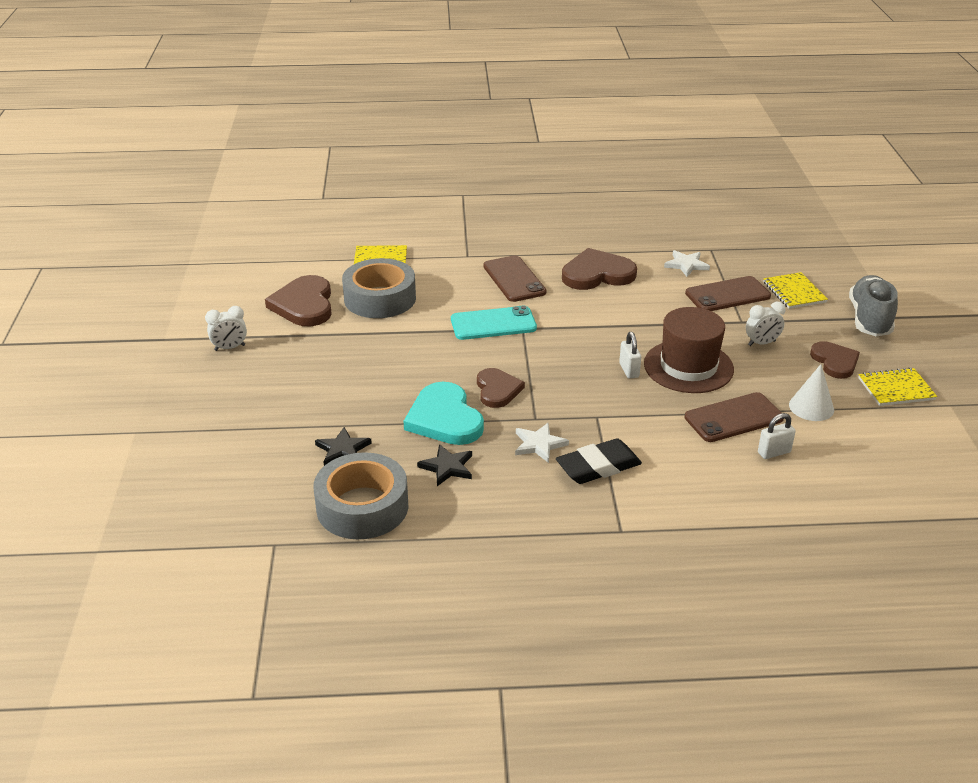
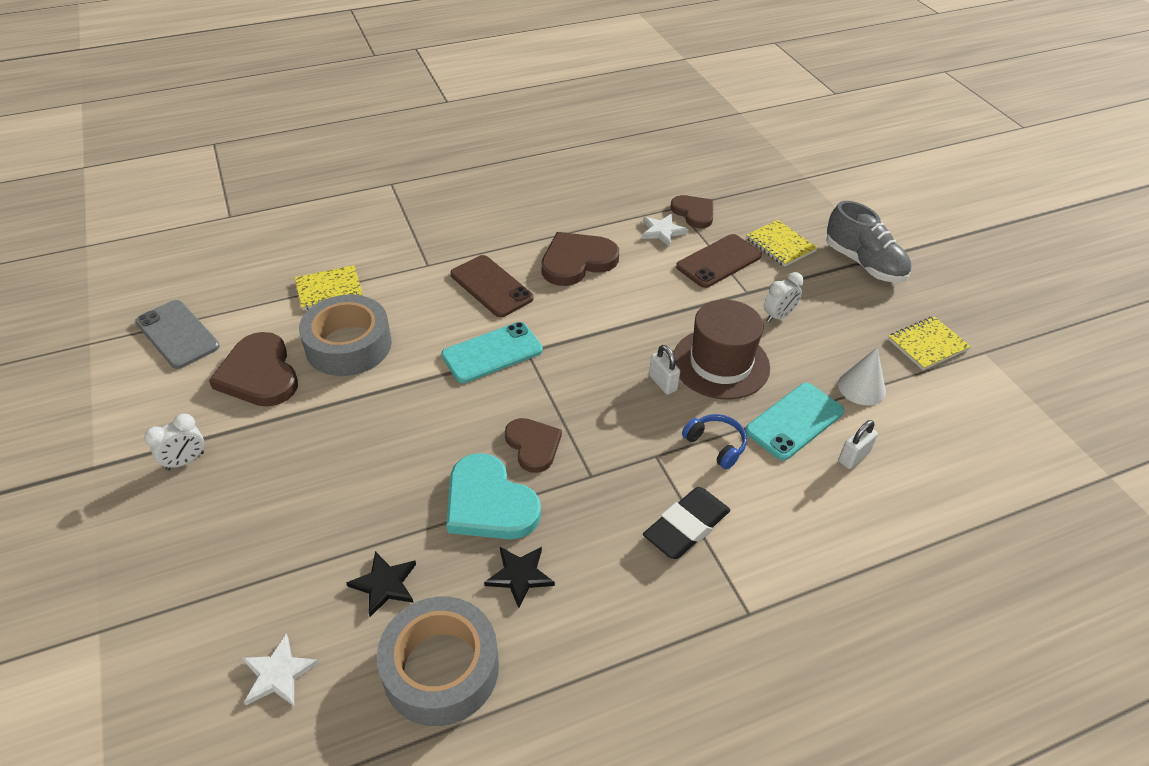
camera: 20 degrees left, 10 degrees up
(253, 269) = (177, 334): none -> grey phone
(539, 444) = (610, 512): white star -> white star (278, 674)
(653, 420) = (715, 445): none -> blue headphones
(733, 418) = (794, 421): brown phone -> turquoise phone
(835, 362) = (857, 324): brown heart -> brown heart (694, 213)
(869, 319) = (864, 263): grey shoe -> grey shoe turned 150 degrees clockwise

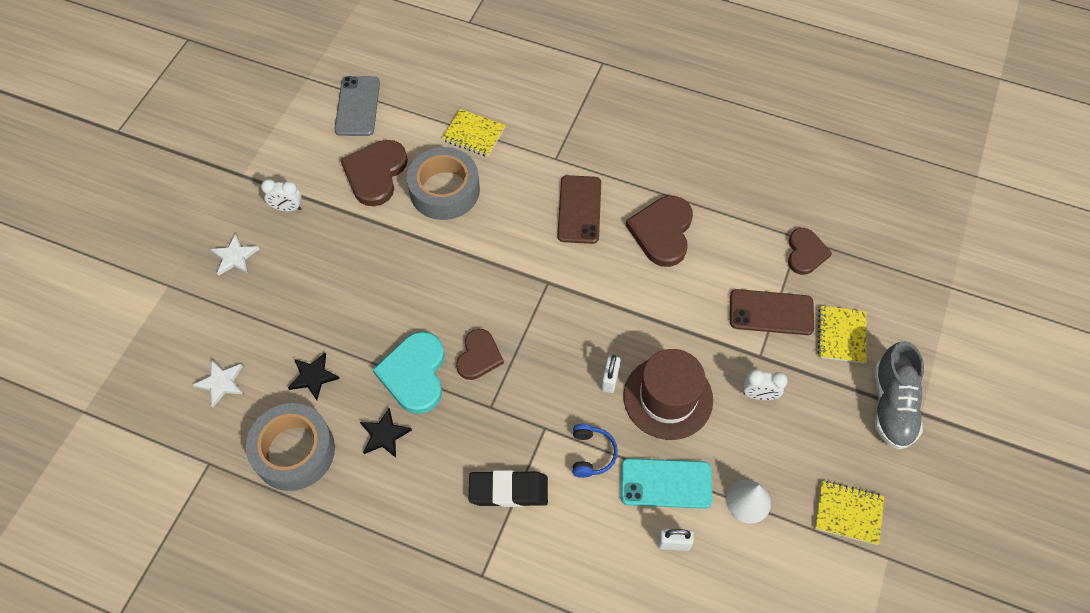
camera: 45 degrees right, 15 degrees up
(492, 353) = (525, 266): turquoise phone -> none
(577, 261) = (662, 232): brown heart -> brown heart turned 90 degrees counterclockwise
(662, 231) = (758, 252): white star -> white star (235, 257)

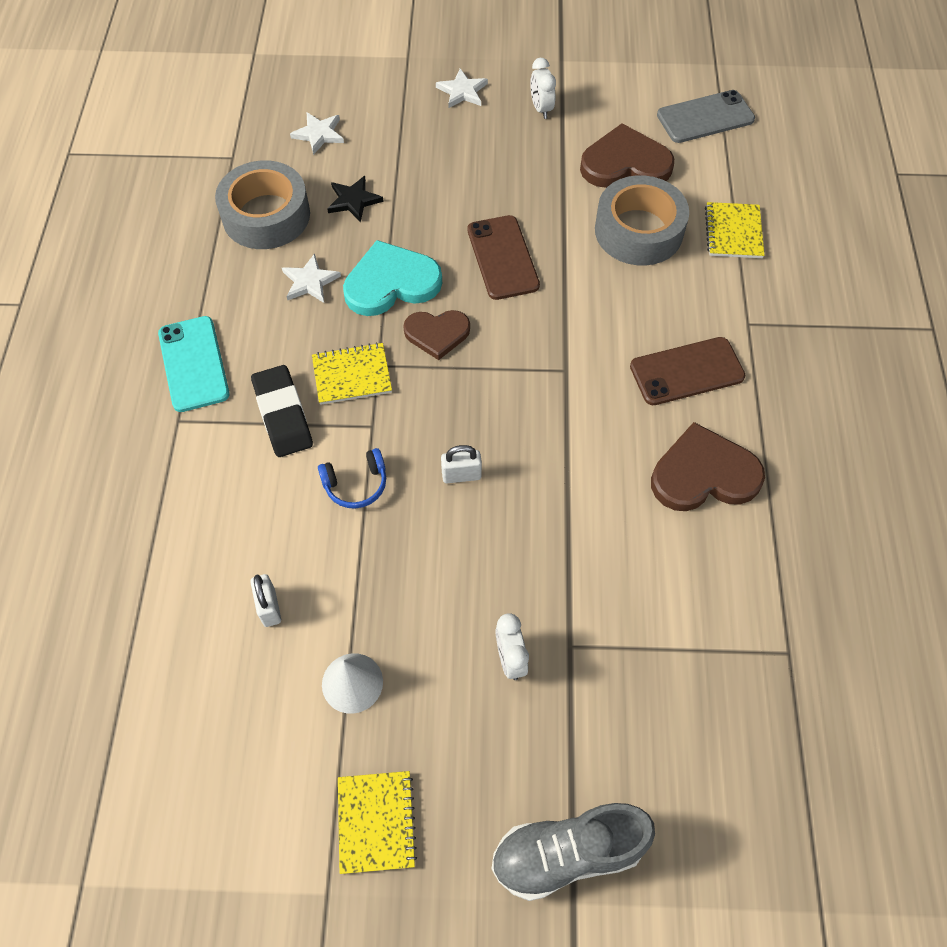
camera: 70 degrees right, 0 degrees up
(384, 435) = (310, 281): black star -> white star
(666, 483) = (345, 577): turquoise phone -> turquoise phone (194, 364)
(668, 398) = (462, 547): brown hat -> none
(771, 312) = (645, 644): brown phone -> brown phone (502, 257)
(805, 253) = (768, 668): brown heart -> none
(841, 335) = (652, 752): yellow notebook -> yellow notebook (352, 375)

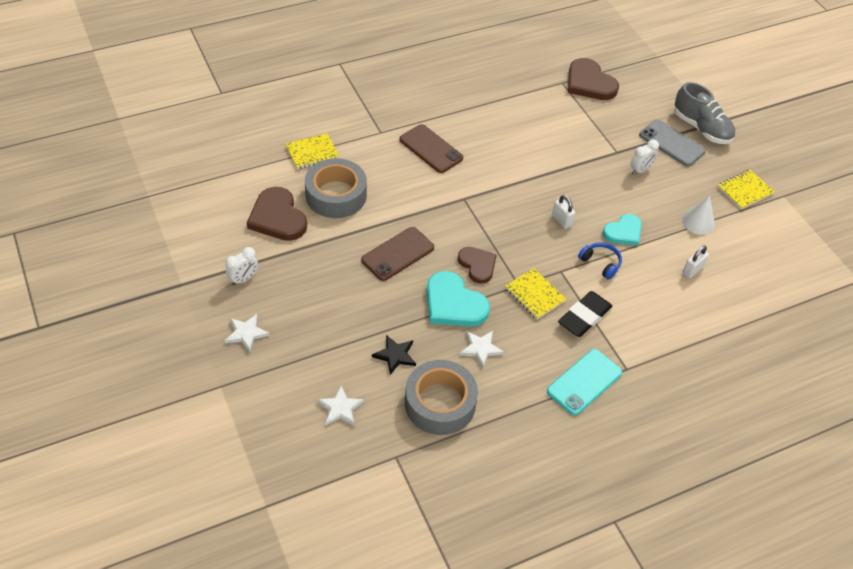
camera: 120 degrees left, 10 degrees down
(395, 550) = (623, 232): none -> turquoise heart
(703, 474) = (491, 128): brown heart -> brown heart (589, 83)
(705, 117) = (210, 188): grey phone -> grey phone (672, 143)

